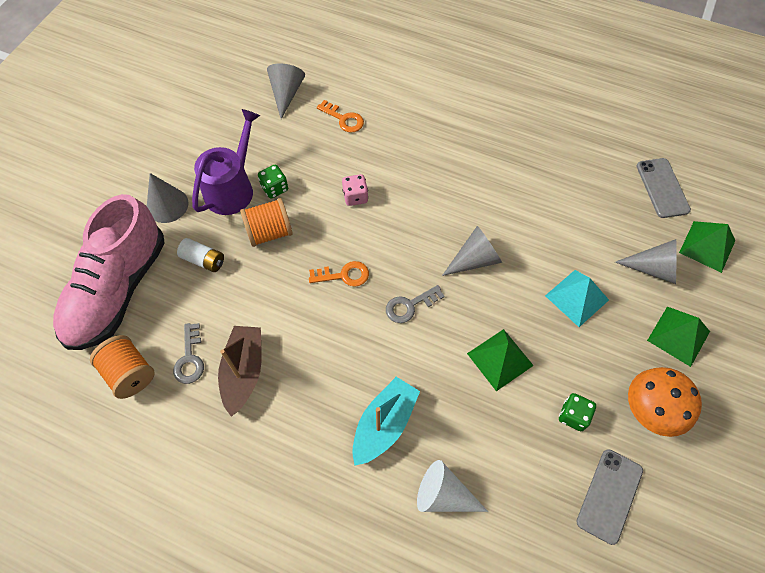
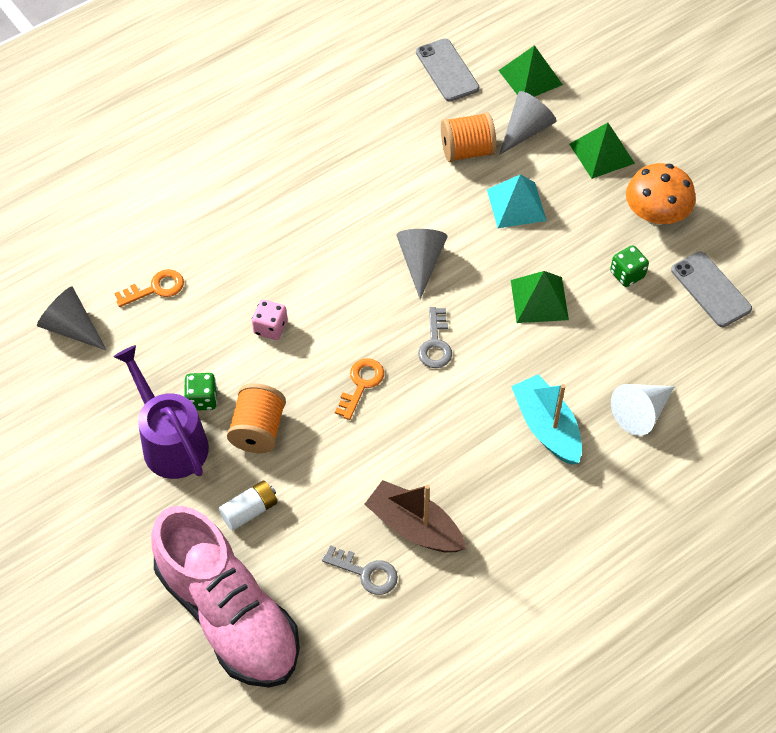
camera: 60 degrees left, 5 degrees down
(130, 373) = (346, 639): orange spool -> orange spool (467, 151)
(167, 205) = (145, 519): grey cone -> none
(662, 188) = (447, 70): grey phone -> grey phone turned 45 degrees clockwise

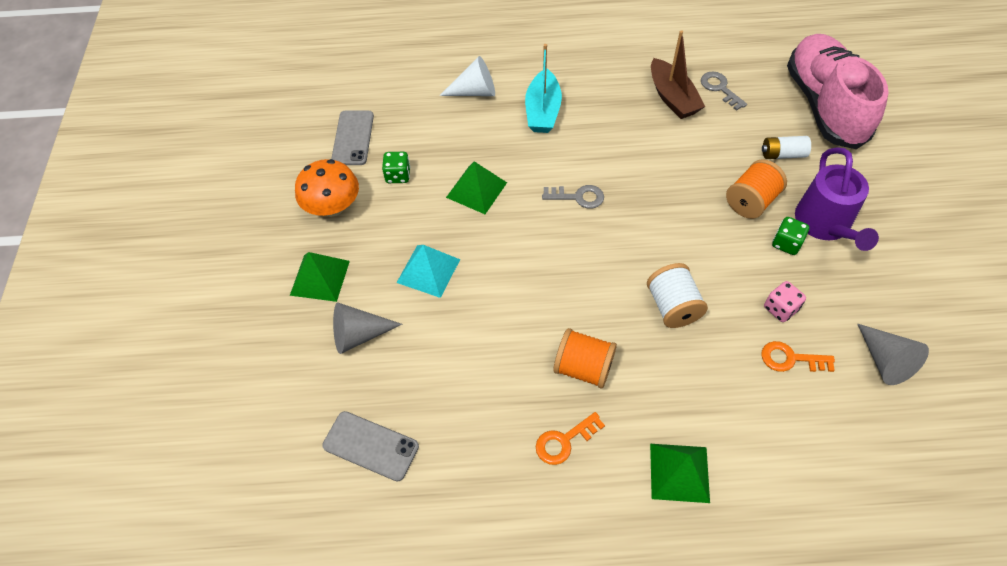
camera: 145 degrees left, 0 degrees up
(270, 328) = (702, 272): pink dice -> pink dice (780, 308)
(280, 282) = (672, 306): none -> white spool
(361, 384) = (653, 196): orange key -> orange key (564, 441)
(421, 262) = (543, 263): grey cone -> none
(435, 343) = (578, 197): grey key -> grey key turned 60 degrees clockwise
(447, 70) = (371, 446): grey phone -> grey phone turned 75 degrees counterclockwise
(467, 151) = (426, 343): orange spool -> orange spool (583, 368)
(530, 77) = (304, 389): green pyramid -> green pyramid (679, 472)

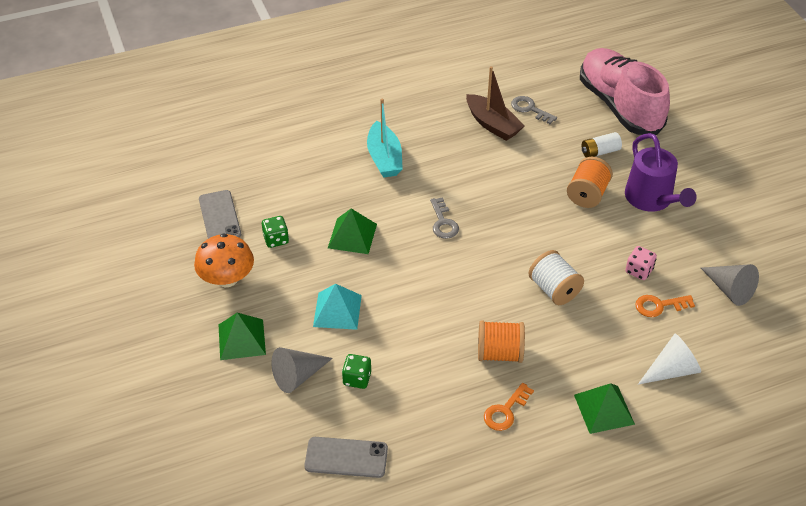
camera: 20 degrees left, 10 degrees down
(474, 91) = (316, 154): white cone -> white cone (671, 370)
(578, 197) = (443, 222): grey key -> grey key turned 90 degrees clockwise
(786, 243) = (626, 220): green dice -> green dice (357, 379)

